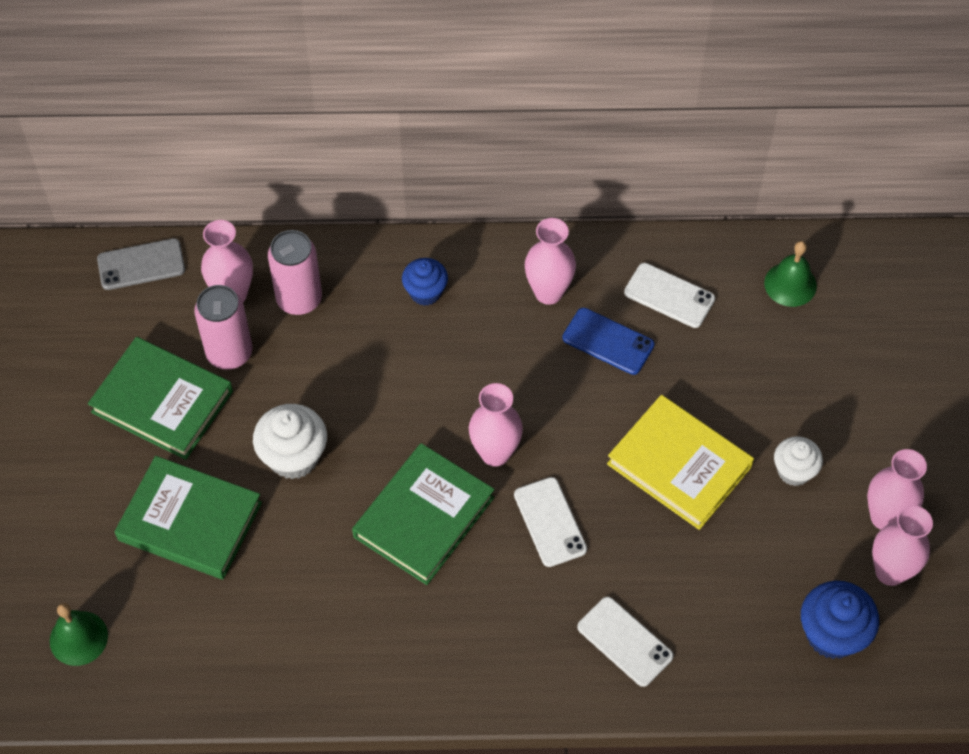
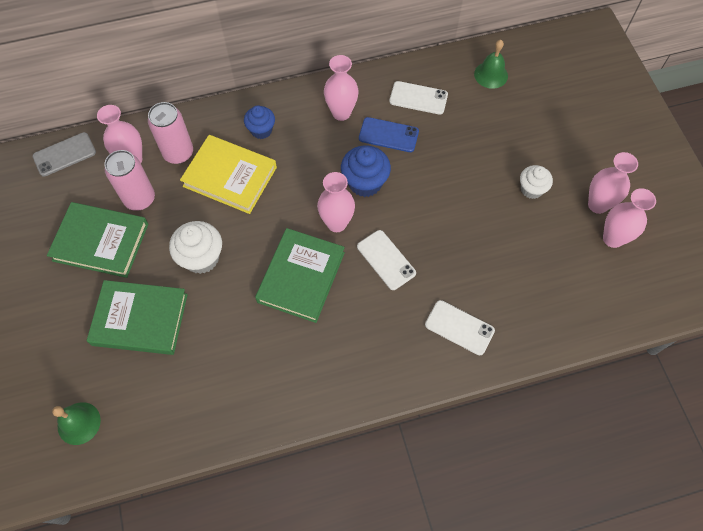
camera: 15 degrees left, 5 degrees up
(679, 465) = (458, 203): yellow book -> yellow book (230, 177)
(832, 634) = (590, 288): blue cupcake -> blue cupcake (365, 183)

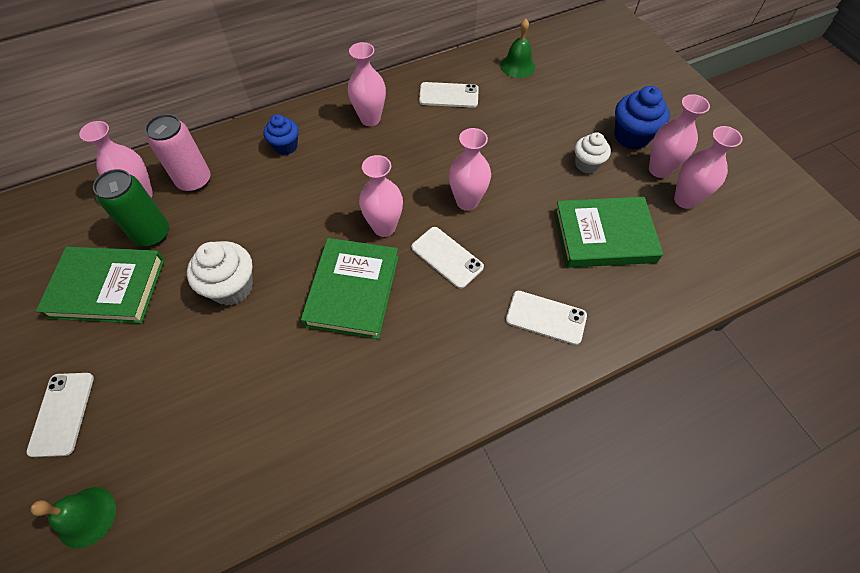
camera: 10 degrees left, 5 degrees down
(63, 342) = (62, 413): none -> white phone
(64, 154) = (60, 200): grey phone -> none
(139, 199) = (152, 234): pink can -> green can
(140, 319) = (161, 369): green book -> green book (604, 236)
(230, 177) = (256, 197): yellow book -> none
(365, 183) = (408, 182): blue cupcake -> blue cupcake (631, 136)
(388, 135) = (424, 133): blue phone -> none
(414, 210) = (467, 201): none -> pink vase

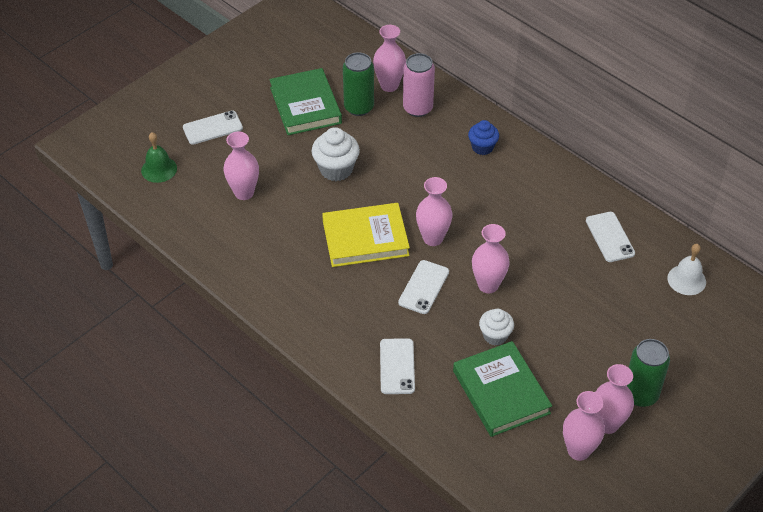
camera: 70 degrees right, 10 degrees down
(353, 290) = (365, 238): green book -> yellow book
(370, 119) = (545, 191): pink vase -> pink vase (244, 193)
(517, 66) = (686, 280): green bell -> white bell
(587, 164) = (581, 364): white cupcake -> white cupcake (495, 336)
(631, 136) = (640, 394): blue cupcake -> green can

